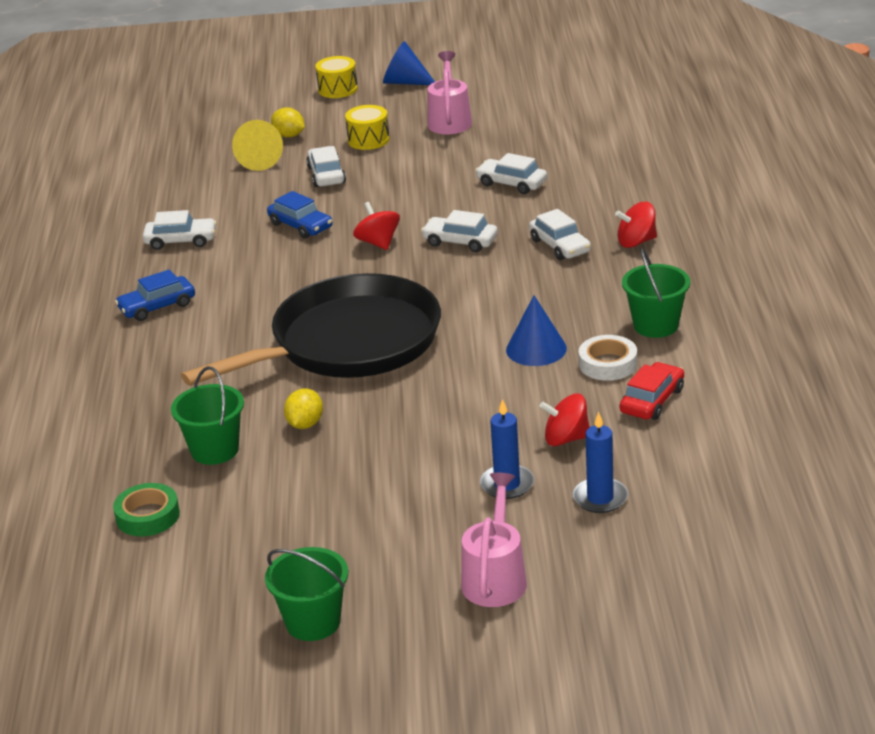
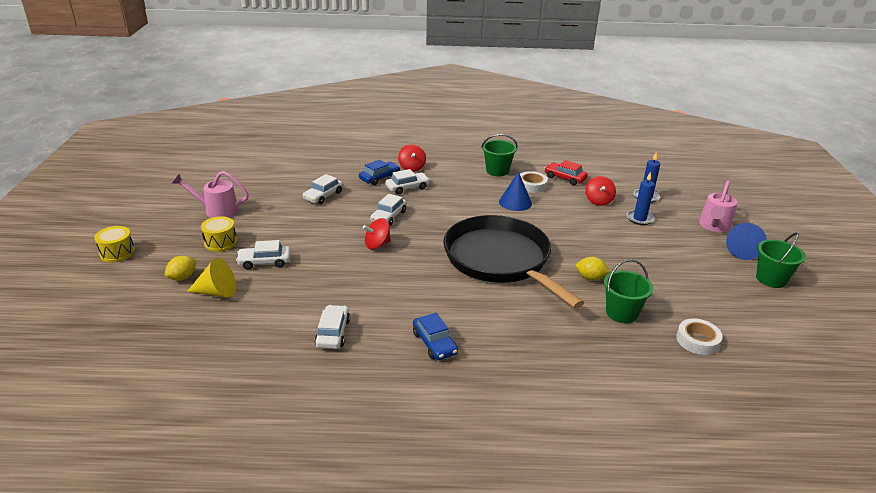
camera: 90 degrees left, 0 degrees up
(147, 516) = (697, 340): green tape -> white tape
(300, 226) = (338, 275): blue car -> blue car (379, 178)
(405, 82) = (136, 224): blue cone -> blue cone (742, 251)
(495, 577) = (714, 226): pink watering can -> pink watering can turned 75 degrees counterclockwise

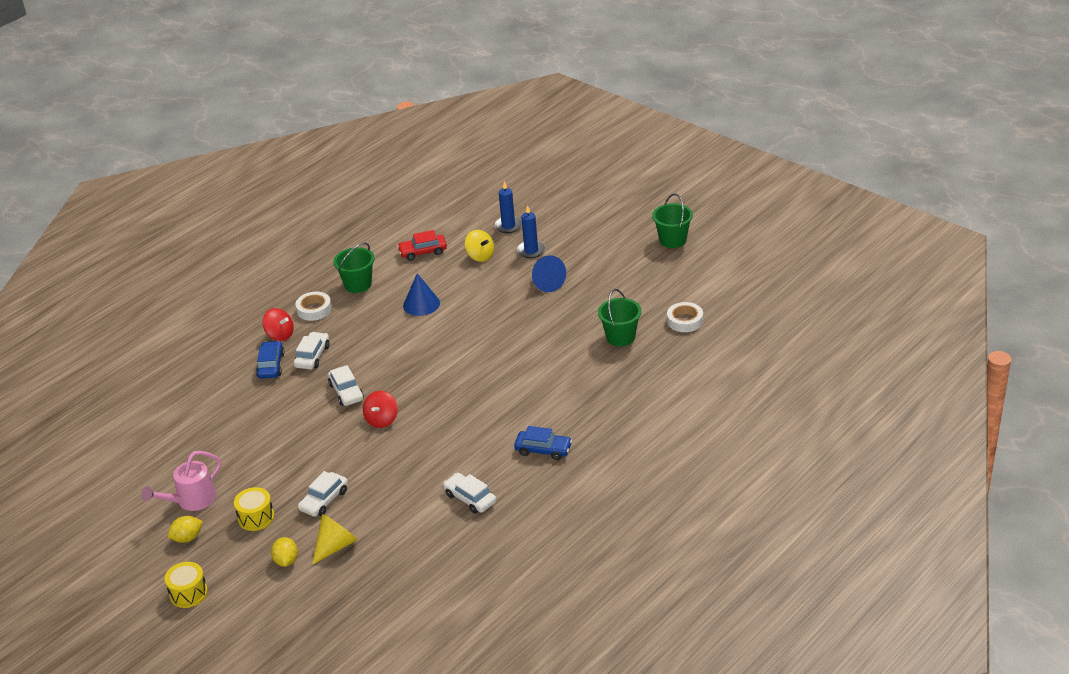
camera: 45 degrees left, 5 degrees up
(323, 196) = (256, 417): white car -> none
(500, 260) = (489, 361): black pan -> none
(531, 185) = (408, 278): white tape -> white tape (314, 309)
(590, 278) = (567, 327): yellow lemon -> yellow lemon (187, 538)
(598, 201) = (480, 256): red spinning top -> yellow spinning top
(714, 226) = (588, 220): pink watering can -> none
(742, 251) = (630, 229): blue cone -> blue cone (546, 283)

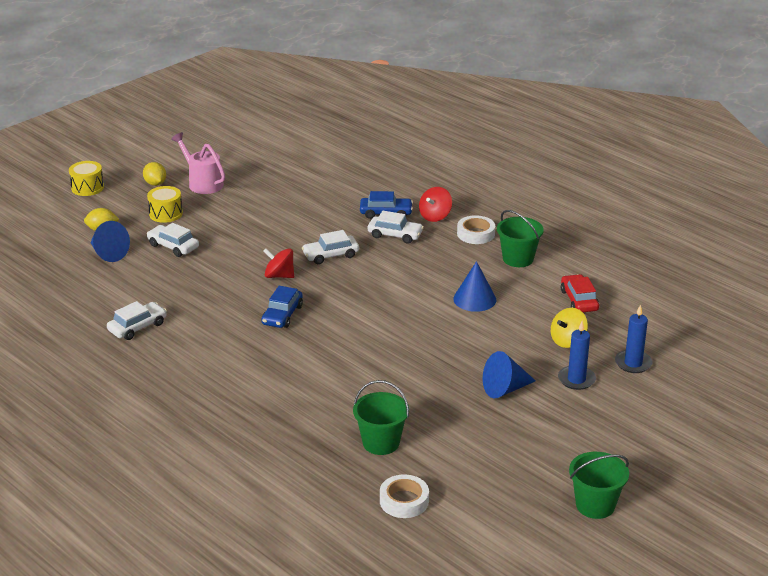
camera: 90 degrees right, 5 degrees down
(335, 546) = (108, 253): yellow cone -> blue cone
(543, 450) = (193, 375): blue car -> blue car (282, 315)

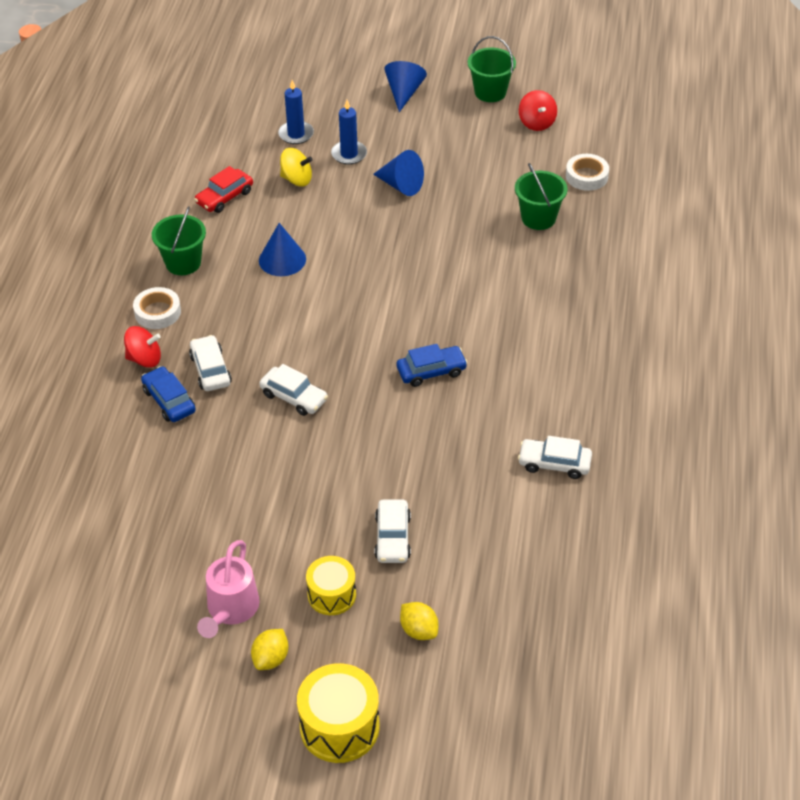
camera: 125 degrees left, 15 degrees up
(87, 188) = (339, 726): yellow drum -> yellow drum, size x1.54
(108, 253) = (459, 586): blue cone -> blue cone (404, 92)
(279, 276) = (367, 413): red spinning top -> red spinning top (536, 123)

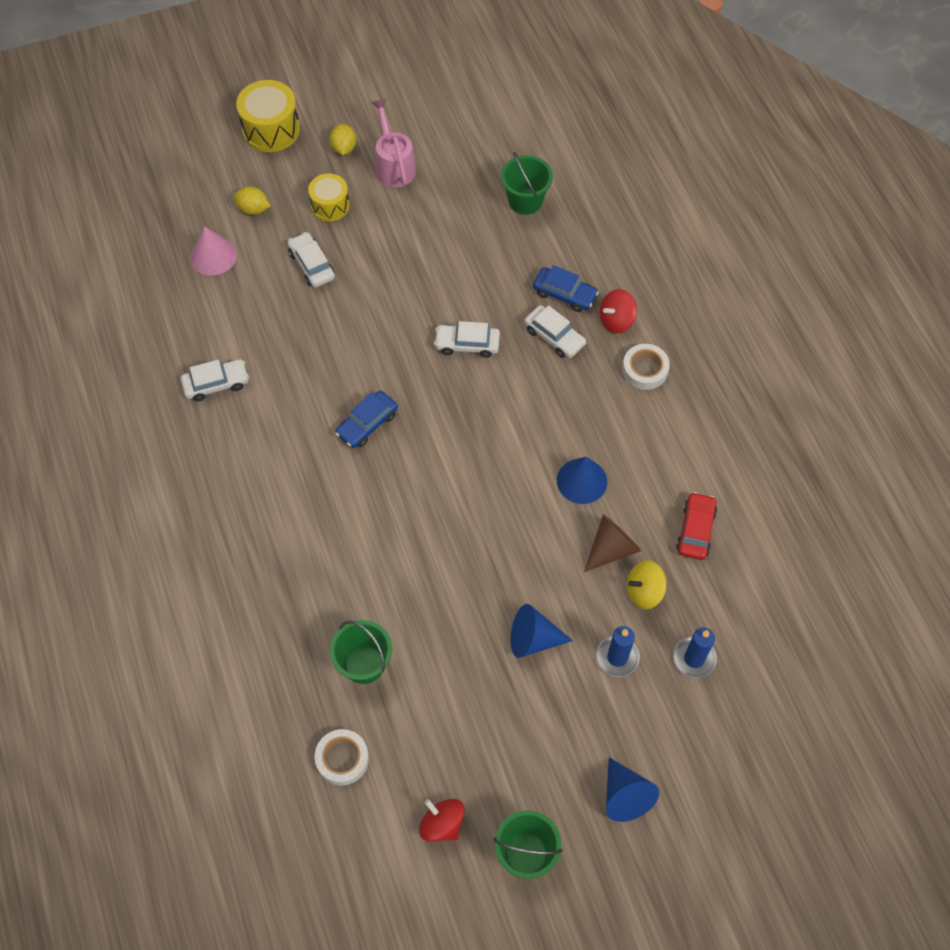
camera: 150 degrees right, 15 degrees up
(183, 263) = (668, 432): green bucket -> green bucket (525, 201)
(298, 211) = (611, 548): none -> brown cone
(492, 595) = (213, 256): none -> pink cone

